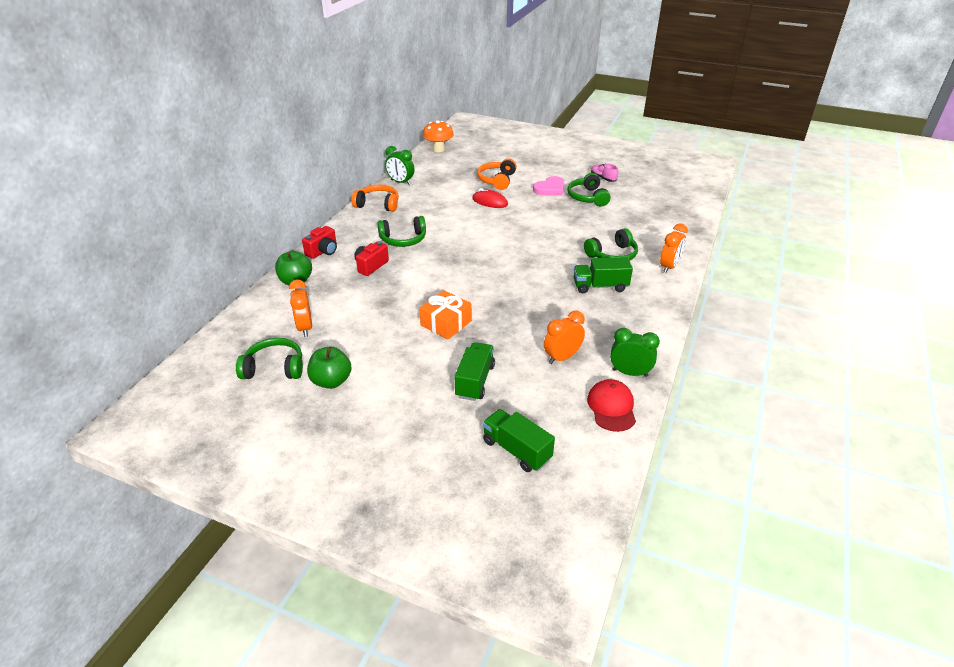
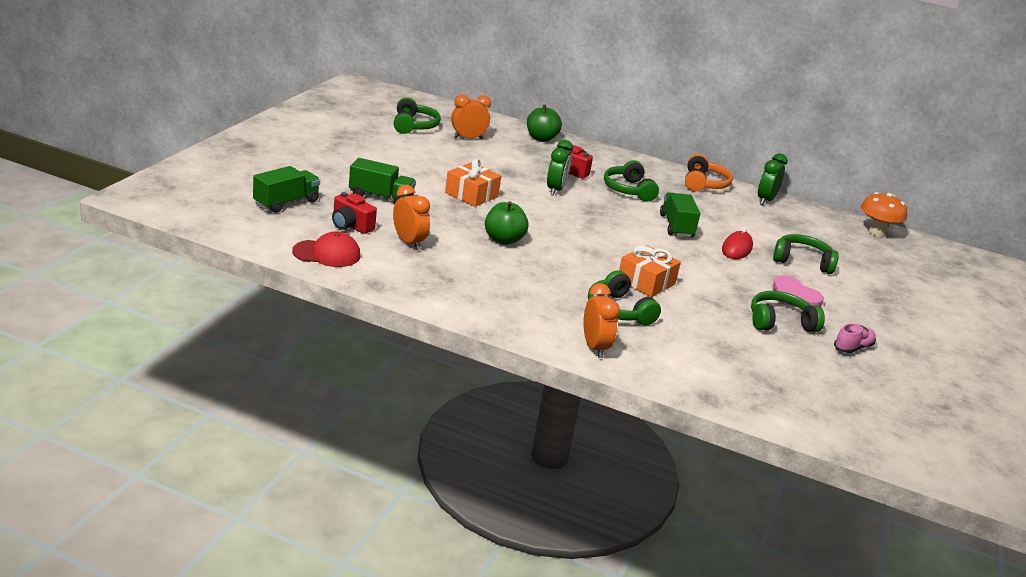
camera: 85 degrees right, 10 degrees down
(323, 251) = (596, 152): red camera -> red camera (351, 226)
(331, 381) = (393, 143): green apple -> green apple (503, 240)
(497, 180) = (802, 261): orange headphones -> green headphones
(563, 241) = (646, 282): none -> orange gift
(600, 286) = (543, 288): green truck -> green truck (676, 226)
(629, 373) = (377, 273): green clock -> green clock (555, 190)
(669, 267) = (594, 347): orange clock -> orange clock turned 135 degrees counterclockwise

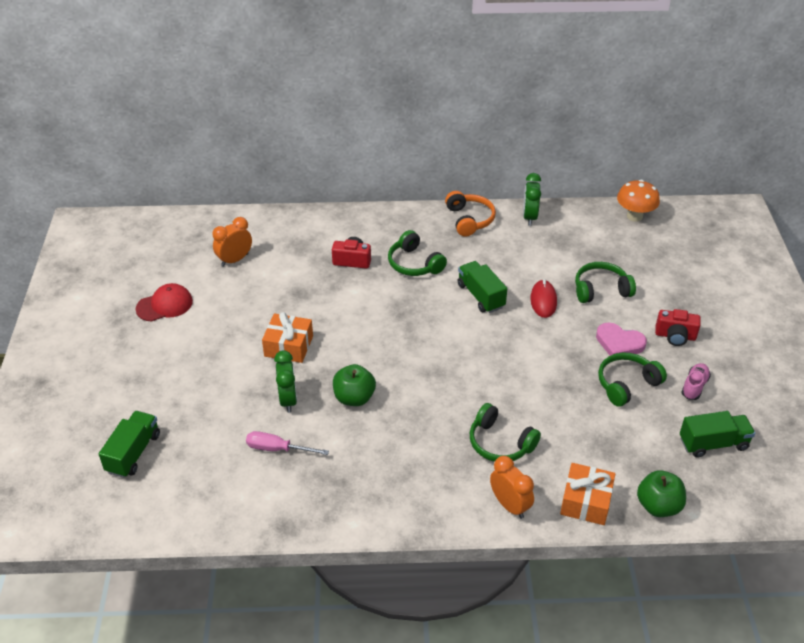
camera: 20 degrees left, 15 degrees up
(327, 254) = (217, 508): red cap -> red cap (165, 305)
(351, 226) = (213, 454): red camera -> red camera (675, 336)
(381, 197) = (213, 395): green truck -> green truck (713, 443)
(409, 242) = (277, 449): orange clock -> pink screwdriver
(414, 126) = (175, 266): green headphones -> none
(541, 138) = (298, 225): green apple -> green apple (658, 506)
(555, 190) = (355, 298): green clock -> green clock (288, 400)
(646, 282) = (499, 390): orange gift -> orange gift (586, 501)

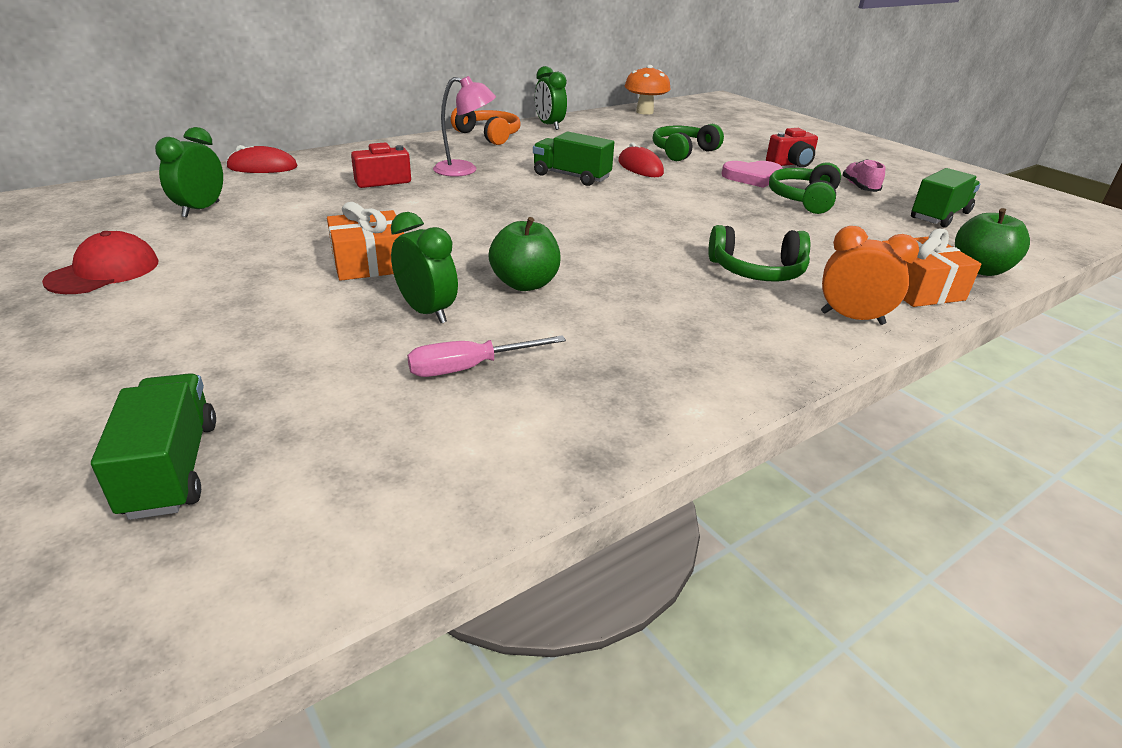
camera: 35 degrees left, 10 degrees down
(235, 260) = (201, 209): orange clock -> green clock
(293, 220) = (262, 167): none -> red mouse
(414, 264) = (464, 170): green headphones -> pink lamp

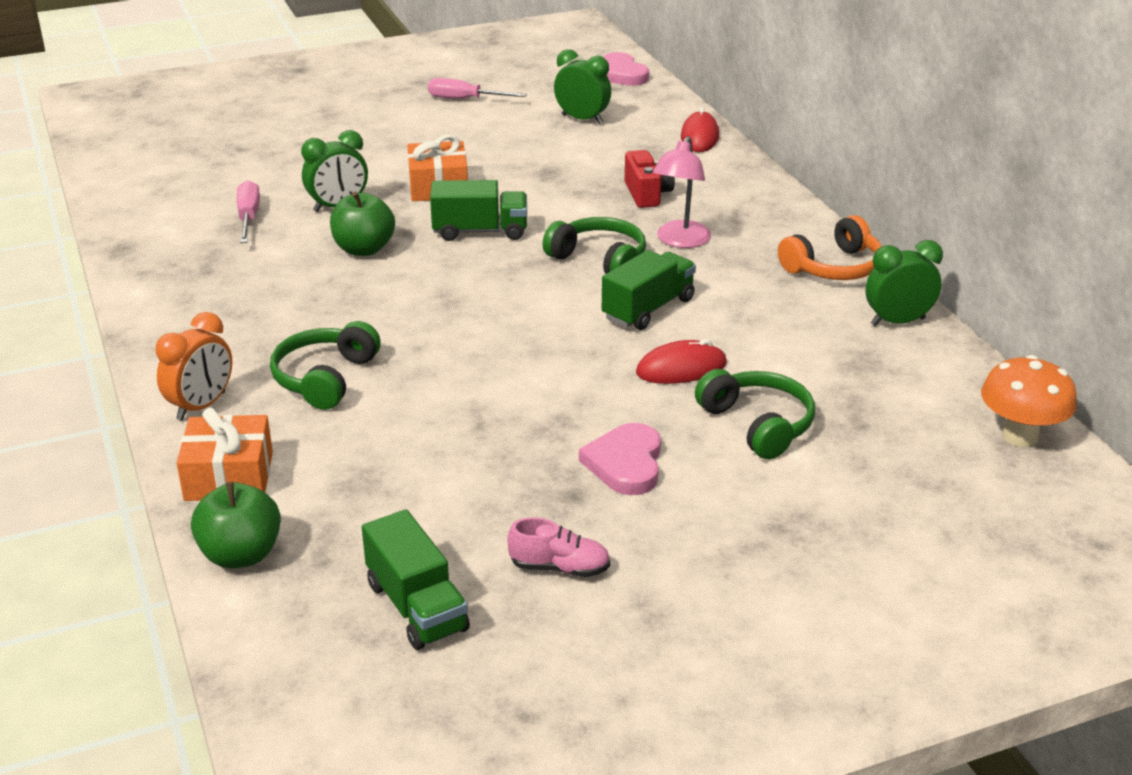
camera: 105 degrees right, 0 degrees up
(75, 198) = (620, 74): none -> pink heart
(104, 271) = (465, 99): red cap -> pink screwdriver
(171, 468) = (211, 139): green truck -> green truck (480, 231)
(791, 164) = (689, 528): red camera -> none
(803, 199) = (521, 485): green headphones -> green headphones (599, 260)

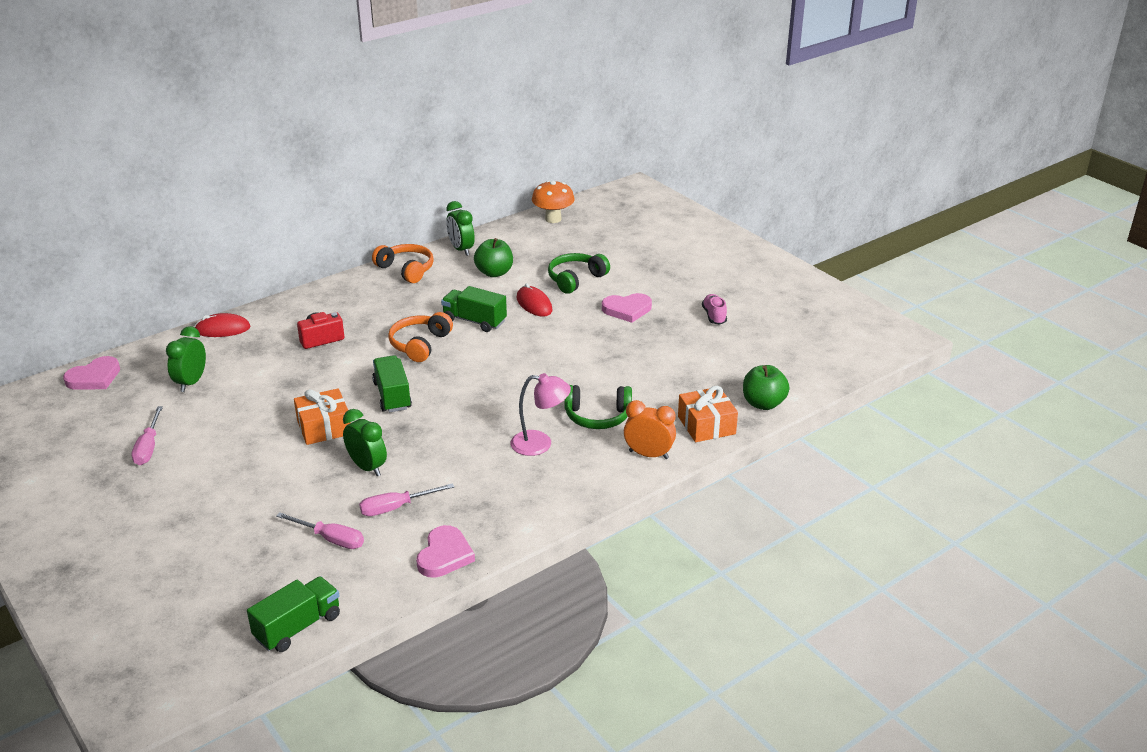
camera: 105 degrees left, 0 degrees up
(141, 238) = (444, 555): none -> pink heart
(228, 180) = (330, 539): none -> pink screwdriver
(364, 249) = (432, 439): green apple -> green apple (494, 273)
(416, 607) = (764, 347): green truck -> green truck (298, 627)
(599, 260) = (419, 344): green headphones -> orange headphones
(680, 241) = (386, 320): pink lamp -> pink lamp (540, 444)

